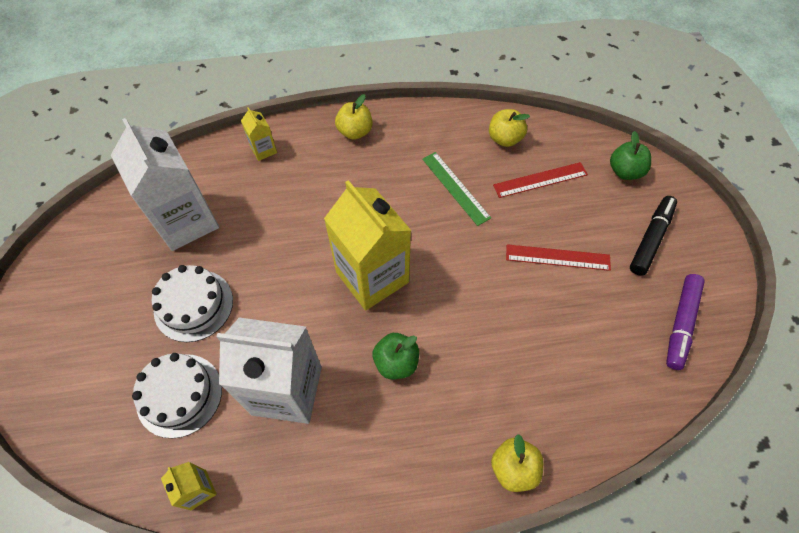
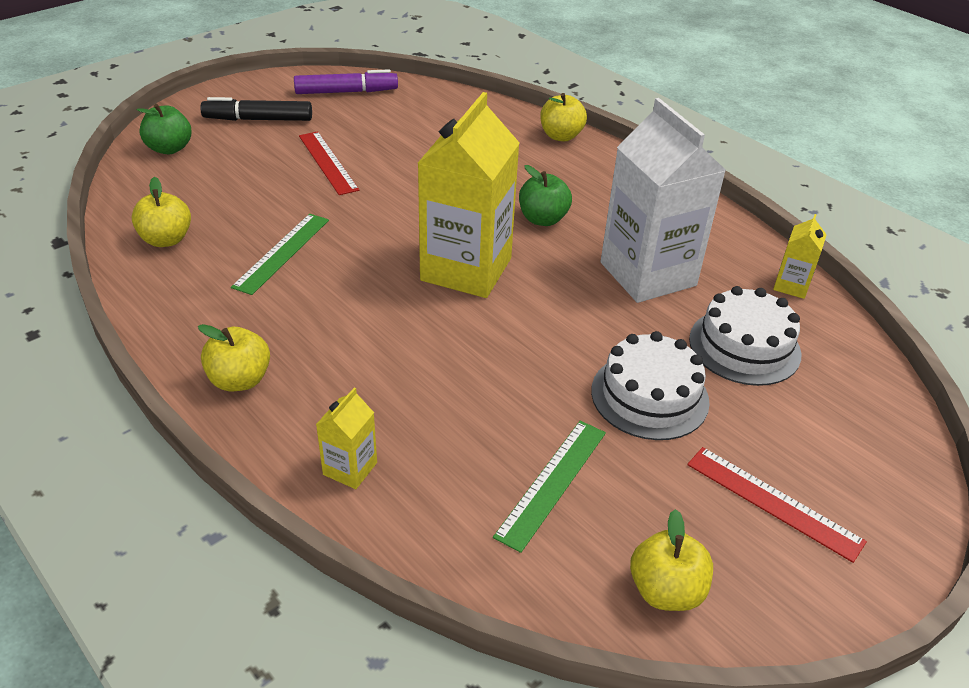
camera: 125 degrees left, 20 degrees down
(98, 228) = (666, 590): none -> yellow apple
(186, 221) = (552, 482): white carton -> green ruler
(540, 180) = (223, 197): red ruler -> red ruler (773, 502)

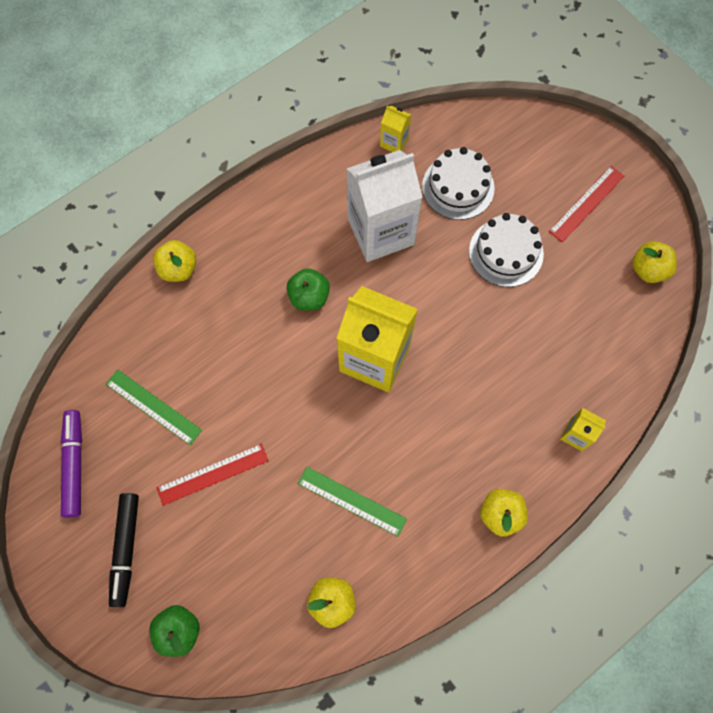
camera: 85 degrees left, 30 degrees up
(552, 482) = (579, 318): green ruler -> green ruler (153, 407)

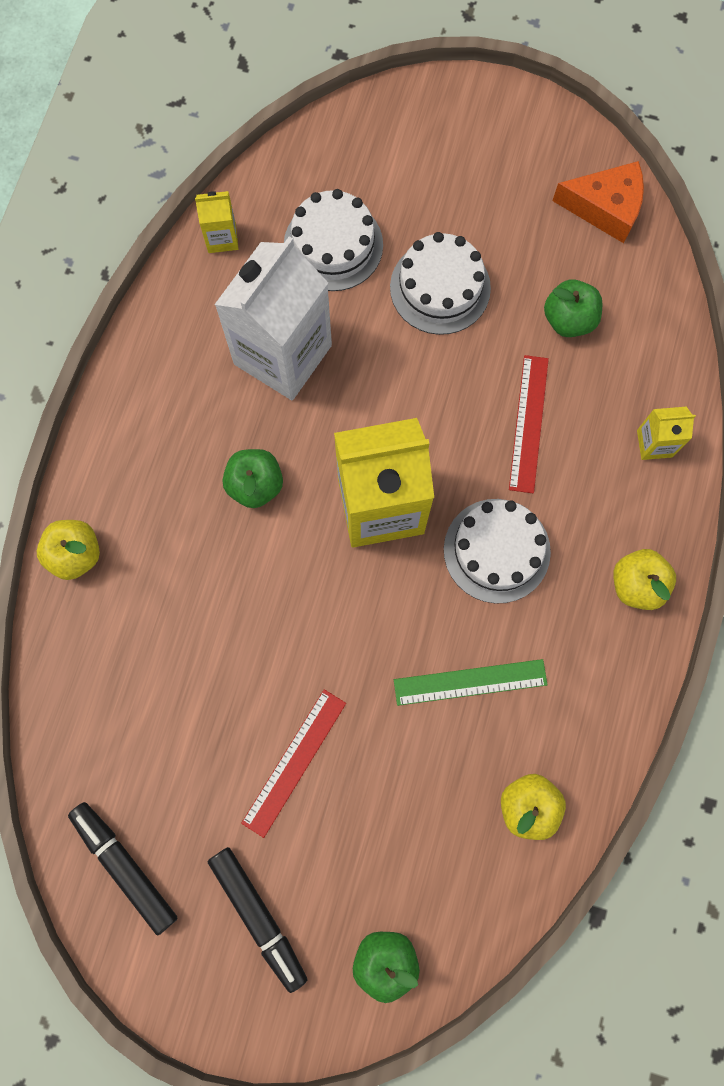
camera: 35 degrees left, 5 degrees up
(74, 465) = (125, 867): purple marker -> black marker
(153, 407) = (168, 735): green ruler -> none
(426, 433) = (496, 550): none -> white cake
(574, 323) = (568, 319): none -> green apple
(586, 203) = (488, 174): red ruler -> red ruler (528, 423)
(648, 269) = (605, 208): yellow apple -> orange cheese

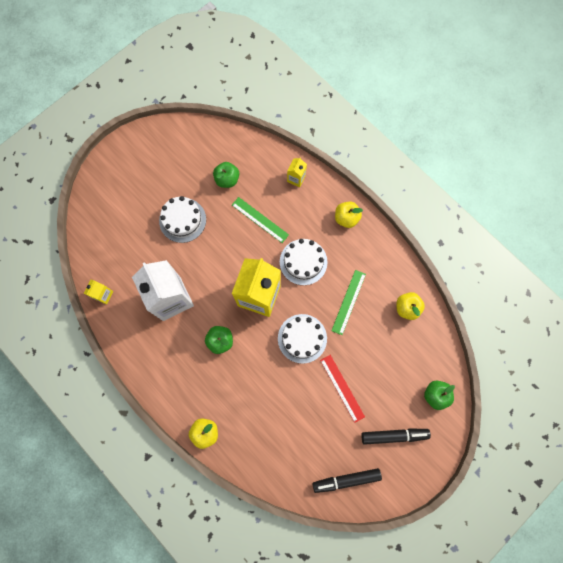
camera: 60 degrees left, 0 degrees up
(333, 245) = (136, 251): white cake -> white cake (302, 338)
(528, 423) = (260, 220): red ruler -> green ruler
(605, 208) = (190, 138): orange cheese -> none

